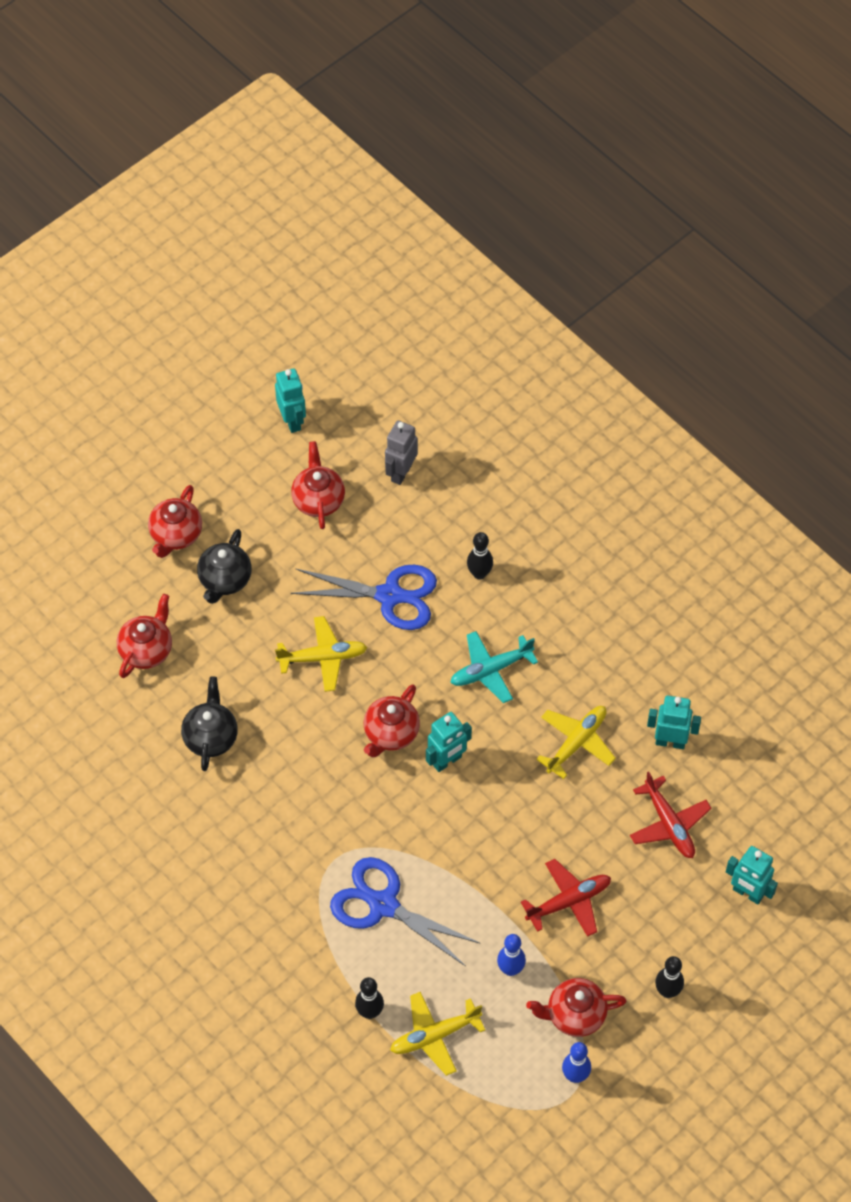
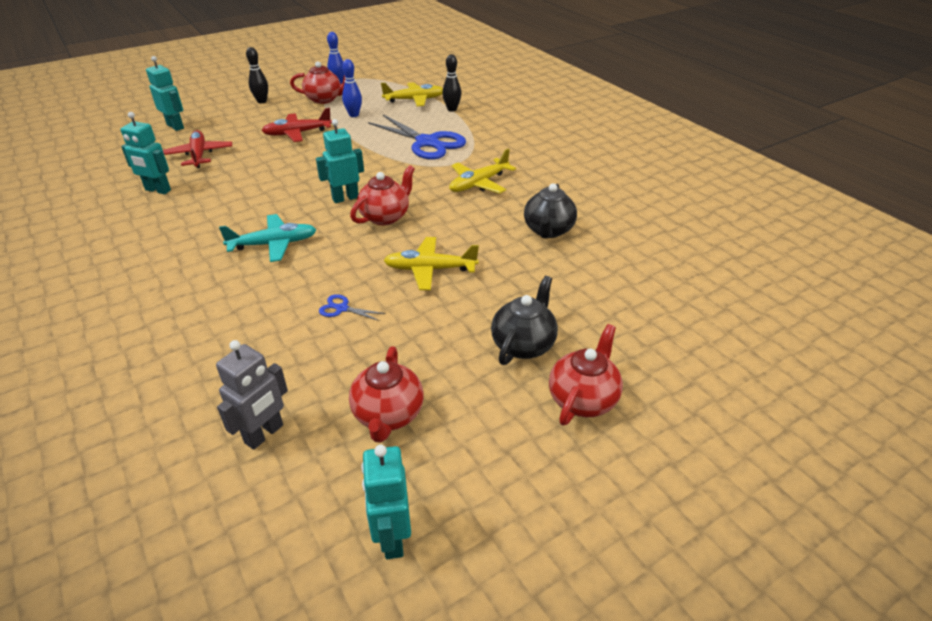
camera: 170 degrees left, 20 degrees down
(146, 650) = (613, 295): red teapot -> none
(389, 595) = (342, 308): blue scissors -> blue scissors, size x0.41
(479, 574) = (235, 315): black bowling pin -> none
(576, 742) = (232, 197): yellow plane -> yellow plane (479, 183)

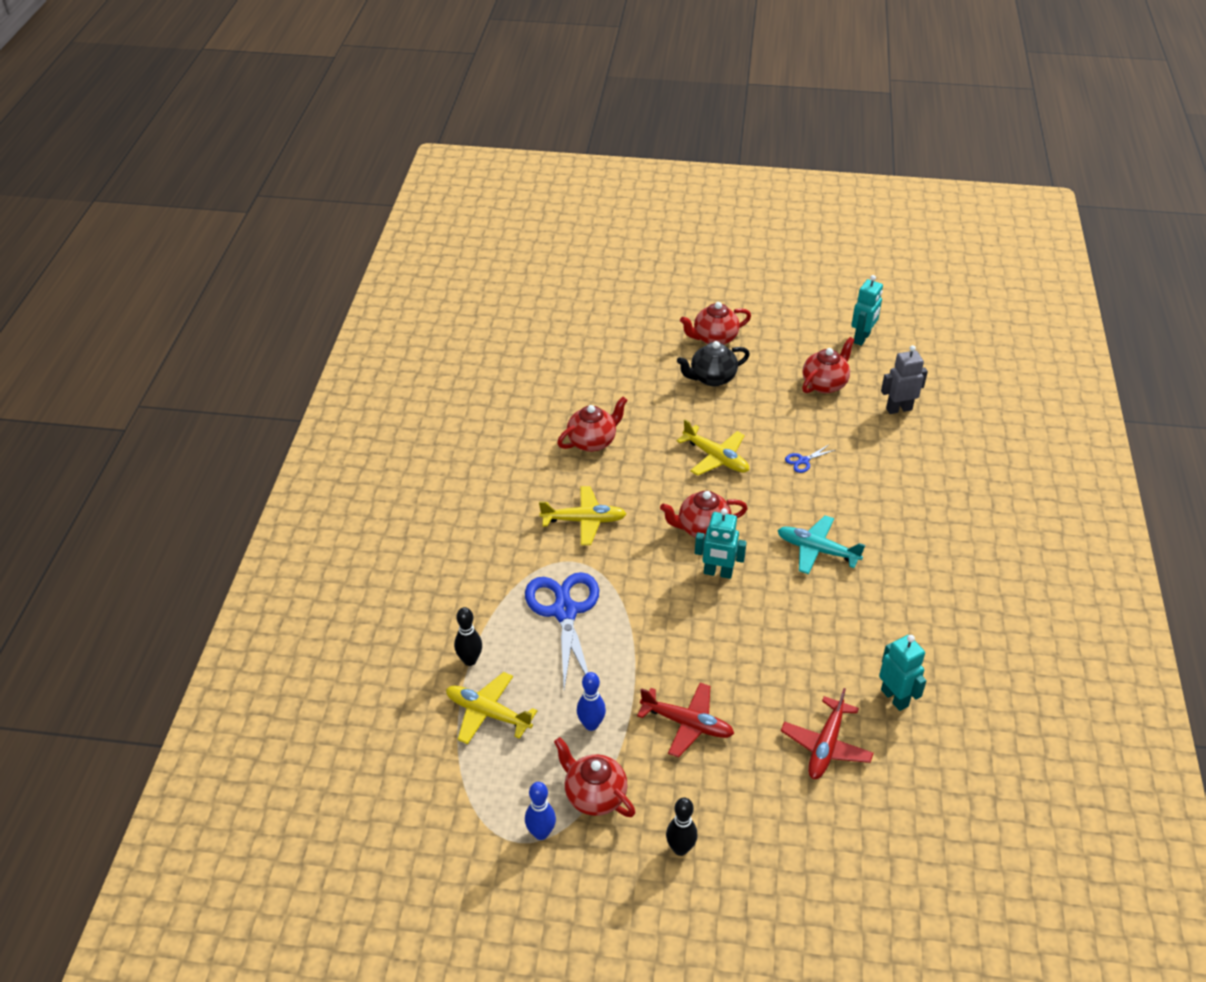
camera: 140 degrees left, 5 degrees up
(175, 126) = (829, 846): turquoise robot -> none
(342, 308) = (803, 461): blue scissors -> blue scissors turned 90 degrees clockwise
(548, 230) = (592, 441): black teapot -> red teapot

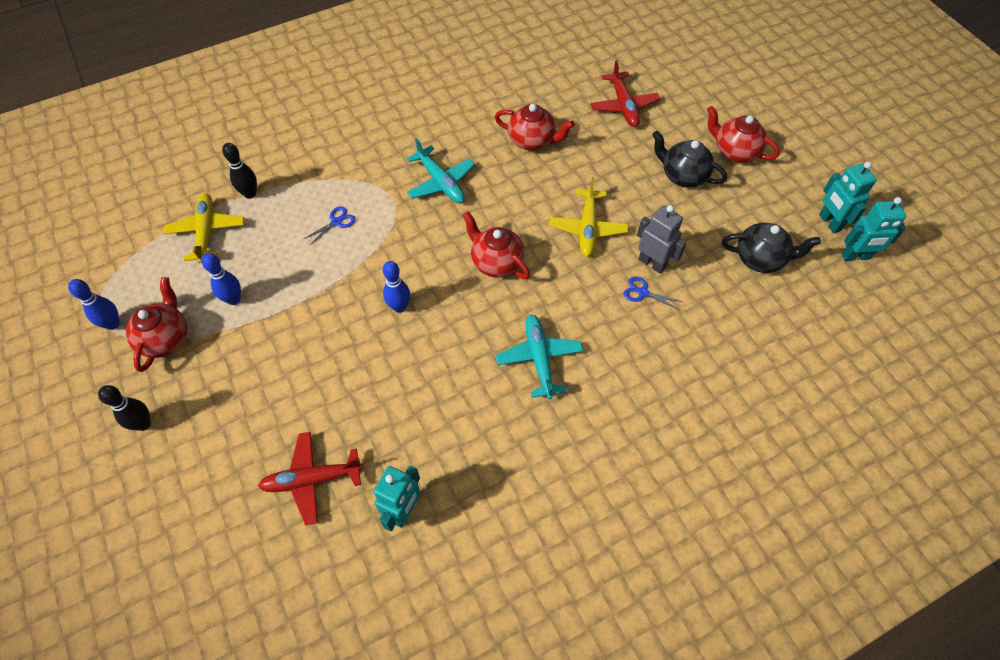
camera: 55 degrees right, 15 degrees up
(564, 612) = (336, 222): blue scissors -> blue scissors, size x0.41
(584, 521) = (441, 182): yellow plane -> turquoise plane
(687, 724) = (273, 363): red plane -> red plane (623, 106)
(697, 611) = (399, 307): none -> blue bowling pin
(718, 573) = (453, 299): turquoise robot -> turquoise robot (829, 222)
(825, 384) = (760, 258): red teapot -> black teapot
(898, 409) = (787, 334): grey robot -> grey robot (652, 263)

